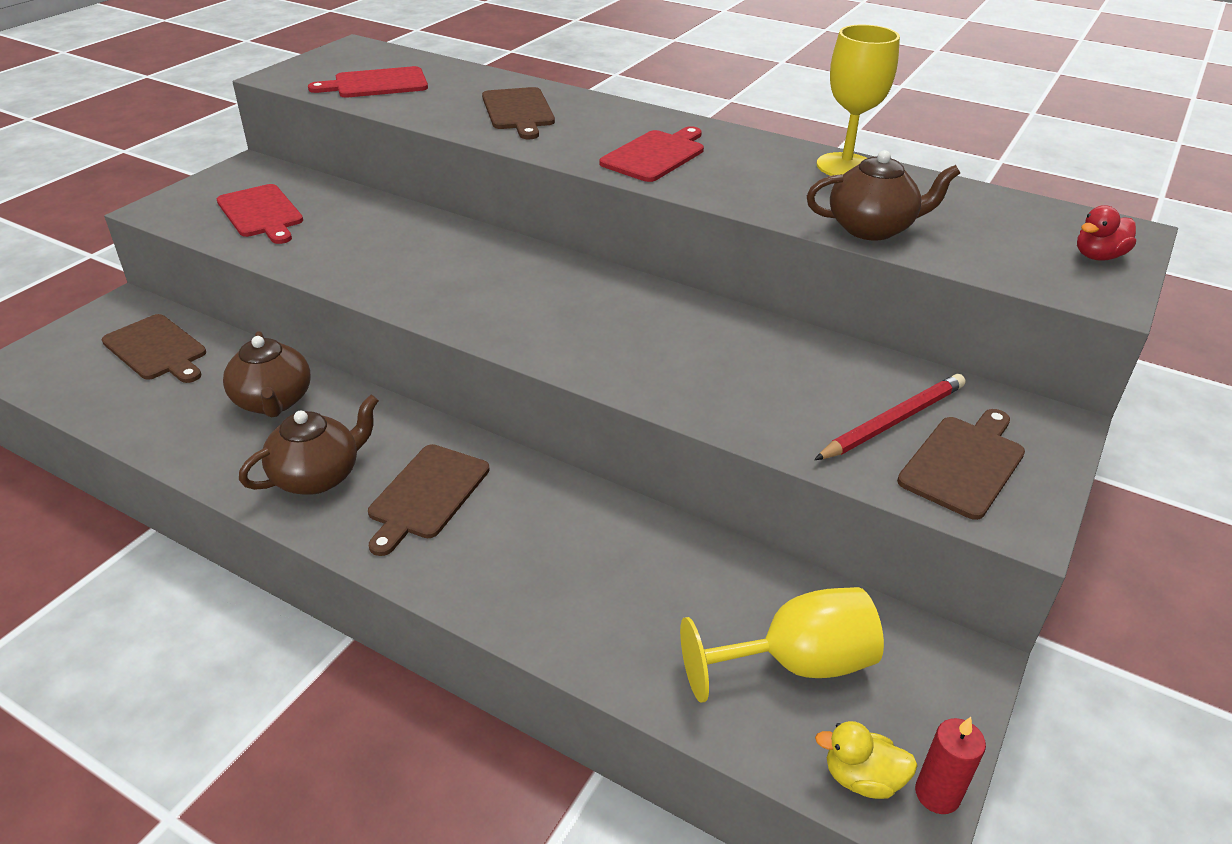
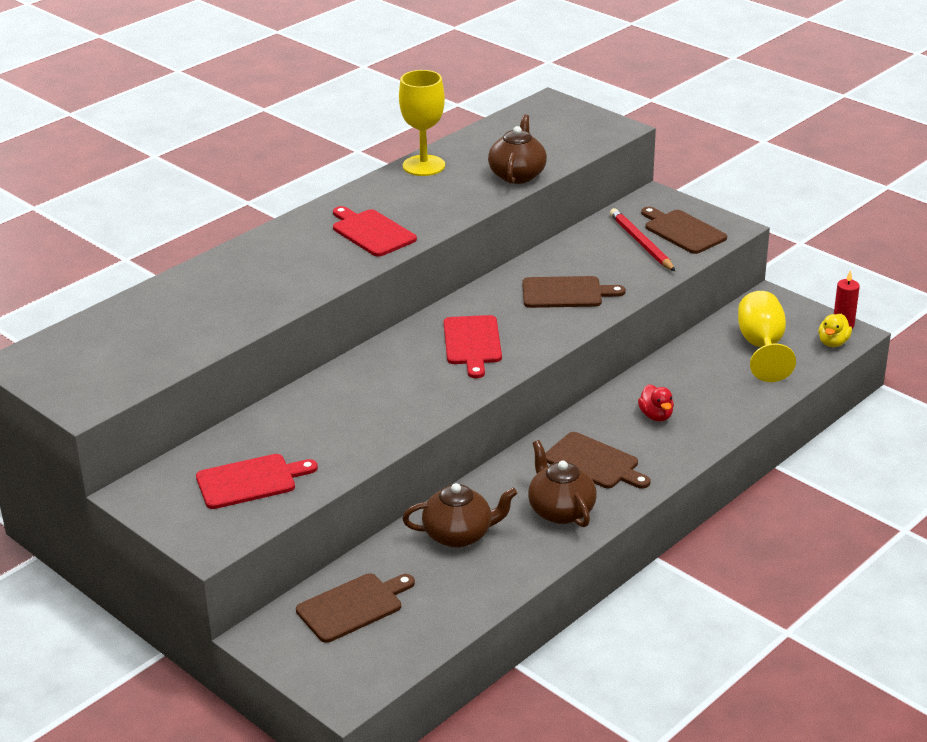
camera: 75 degrees left, 5 degrees down
(376, 84) = (140, 350): red cutting board -> red cutting board (472, 343)
(518, 111) = (252, 282): brown cutting board -> brown cutting board (566, 293)
(1098, 256) = (575, 118): red duck -> red duck (656, 416)

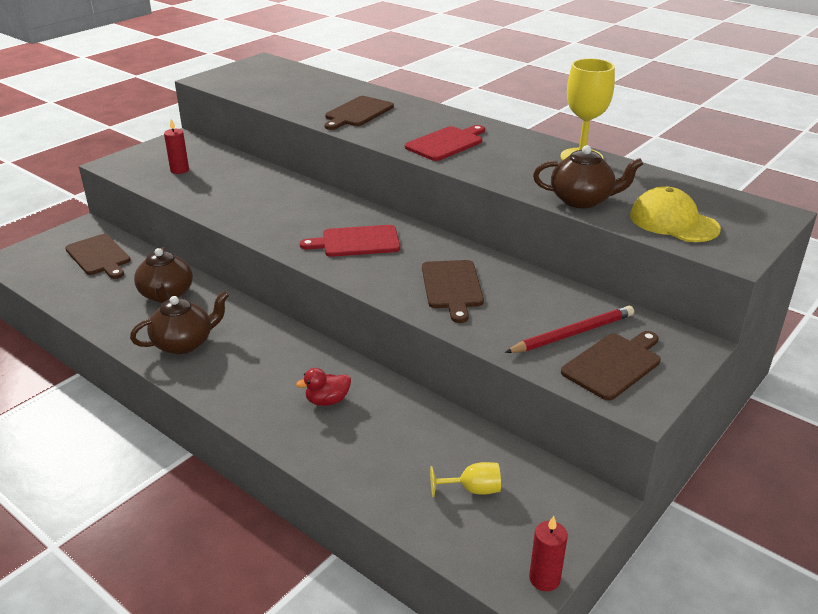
camera: 85 degrees right, 0 degrees up
(250, 481) = (179, 170): red cutting board -> red candle
(561, 142) = (673, 222): none -> yellow cap
(594, 462) = (252, 361): brown cutting board -> brown cutting board (357, 113)
(762, 347) = (472, 489): yellow goblet -> yellow goblet, size x0.54
(833, 343) = (495, 563): yellow duck -> none

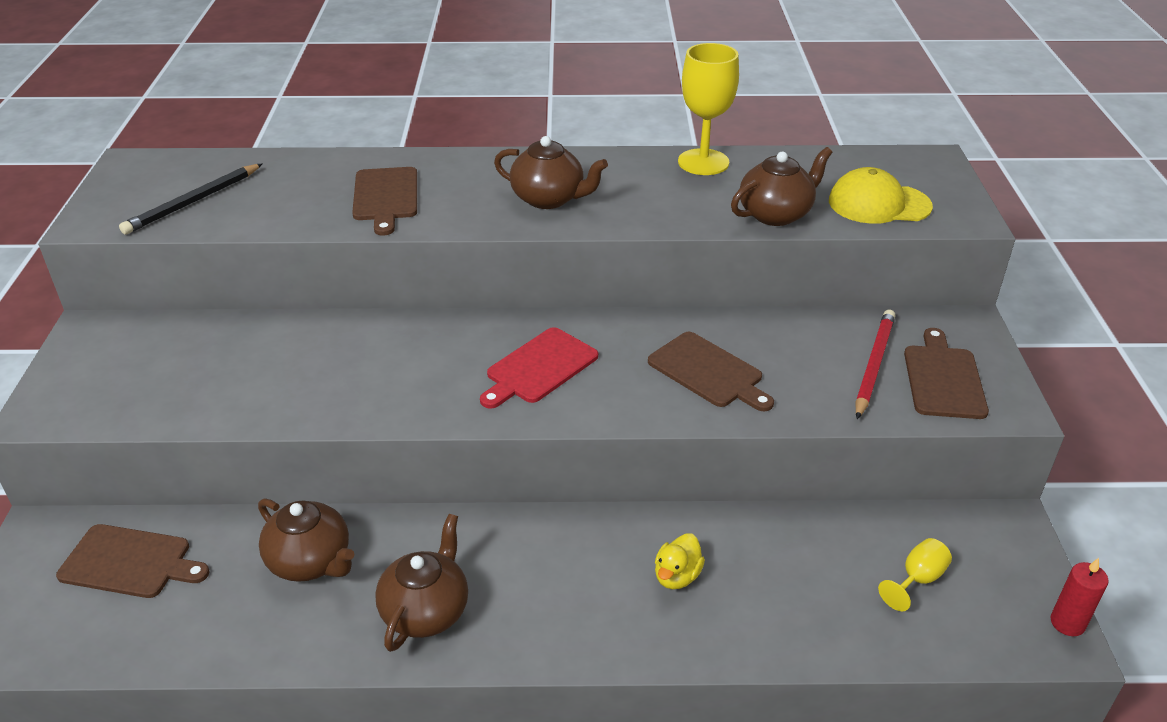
camera: 40 degrees left, 5 degrees up
(179, 170) = (164, 376): red candle -> none
(263, 85) = (193, 202): none -> black pencil
(327, 401) = (677, 576): red duck -> yellow duck
(446, 143) = (549, 199): red cutting board -> brown teapot

